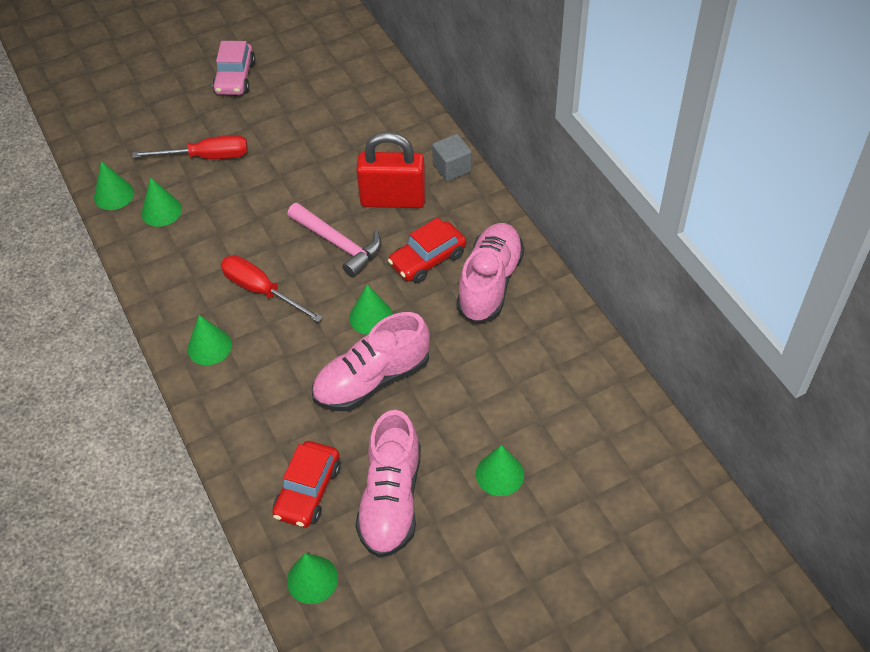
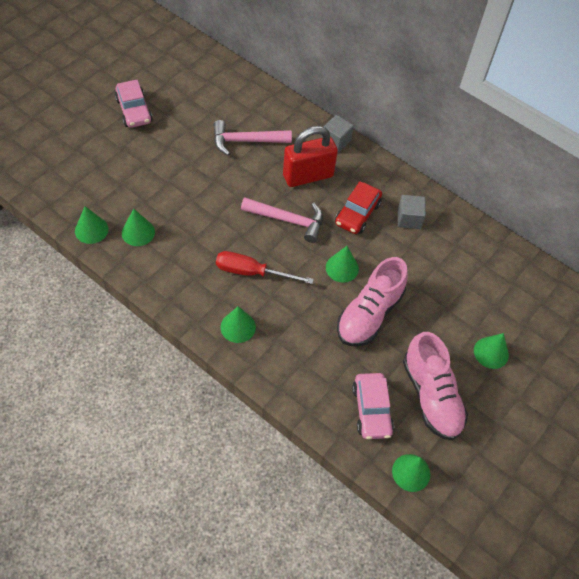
camera: 30 degrees left, 5 degrees up
(206, 157) = (148, 180): red screwdriver -> none
(308, 491) = (371, 410): red car -> pink car
(343, 141) = (246, 141): none -> pink hammer
(490, 283) = (409, 219): pink shoe -> grey cube

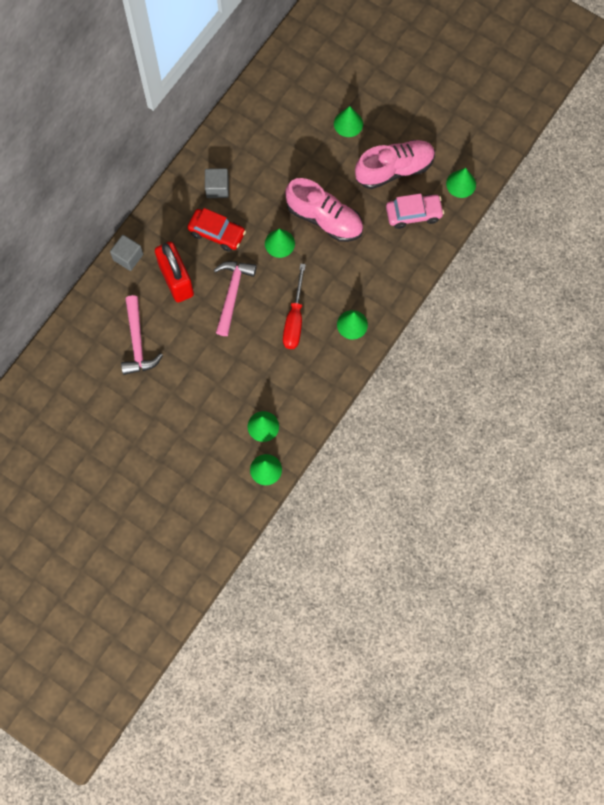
camera: 90 degrees left, 15 degrees up
(134, 111) = (107, 459): pink car -> none

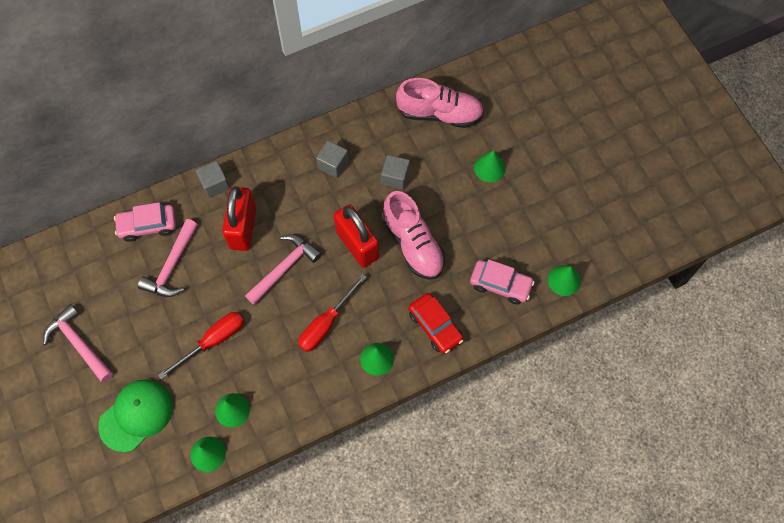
camera: 30 degrees right, 5 degrees down
(94, 321) = (147, 225): none -> pink car
(102, 445) = (79, 344): none -> pink hammer
(188, 473) = (136, 415): none -> green cap
(212, 383) = (213, 341): none -> red screwdriver
(217, 233) = (306, 205): red car -> red car (435, 326)
(276, 172) = (395, 177): none -> grey cube
(279, 243) = (357, 245): green cone -> red padlock
(394, 169) = (507, 233): pink shoe -> pink shoe (439, 113)

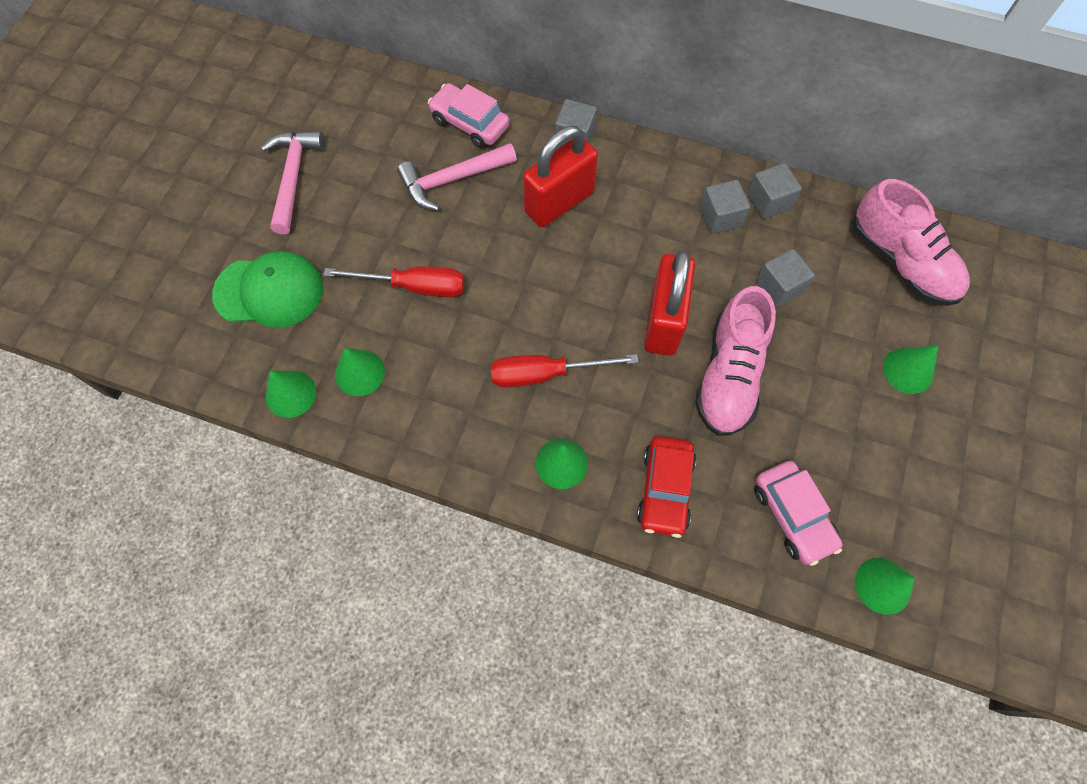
camera: 45 degrees right, 0 degrees up
(284, 268) = (560, 278): pink hammer -> none
(349, 135) = (768, 201): none -> grey cube

